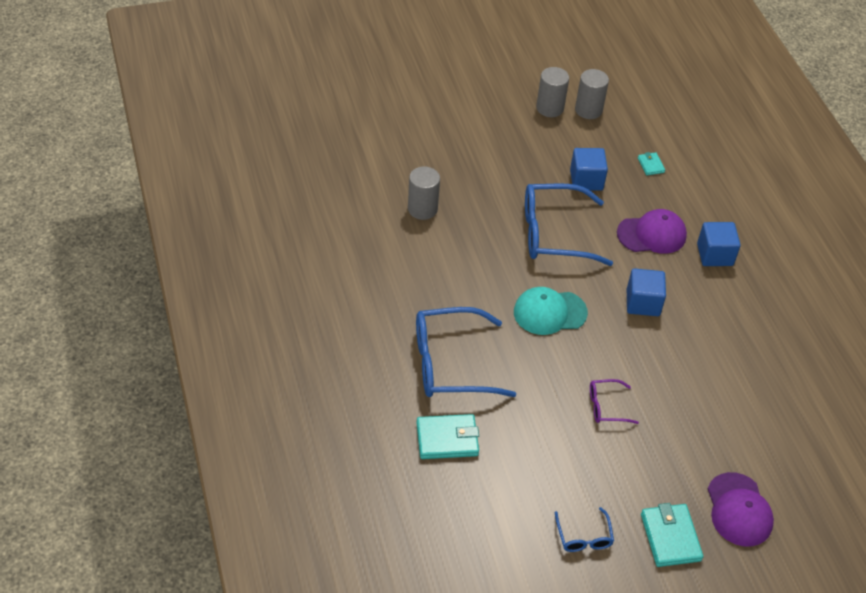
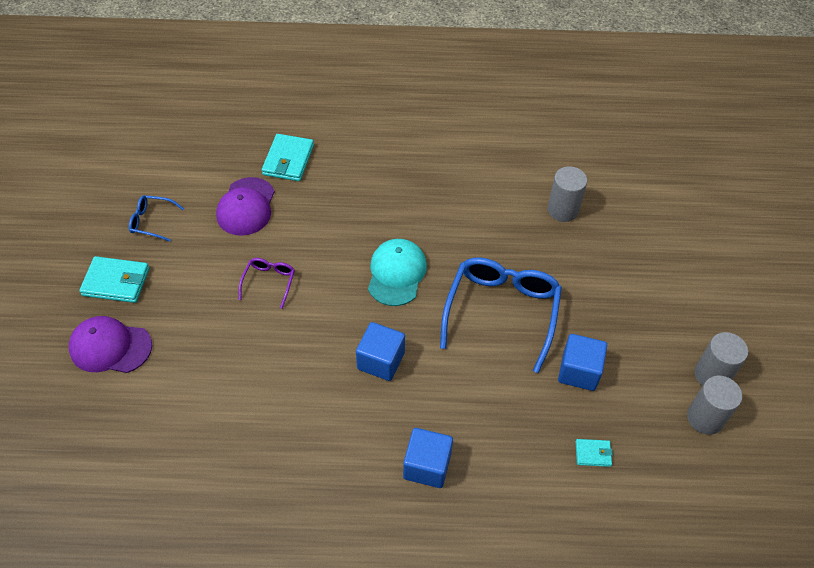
camera: 110 degrees right, 5 degrees up
(450, 364) = (364, 182): blue glasses -> none
(652, 234) = (476, 409): purple cap -> purple cap (246, 207)

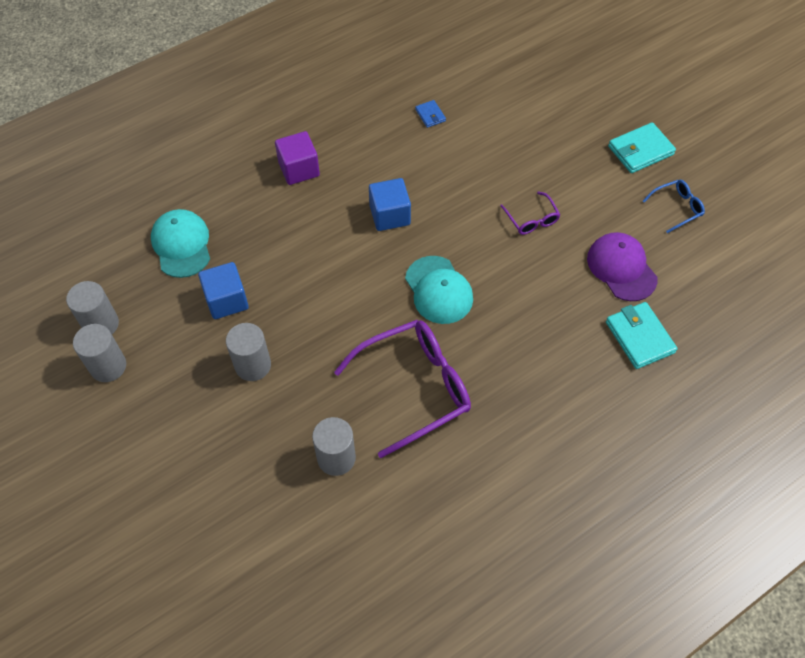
camera: 145 degrees right, 5 degrees up
(110, 347) = (587, 111): purple cap -> none
(250, 442) = (430, 115): none -> blue wallet
(427, 466) = (299, 169): blue cube -> purple cube
(473, 219) = (415, 387): none -> purple glasses
(502, 311) = (324, 312): blue glasses -> none
(587, 305) = (253, 365): none -> grey cylinder
(593, 454) = (181, 245): turquoise wallet -> turquoise cap

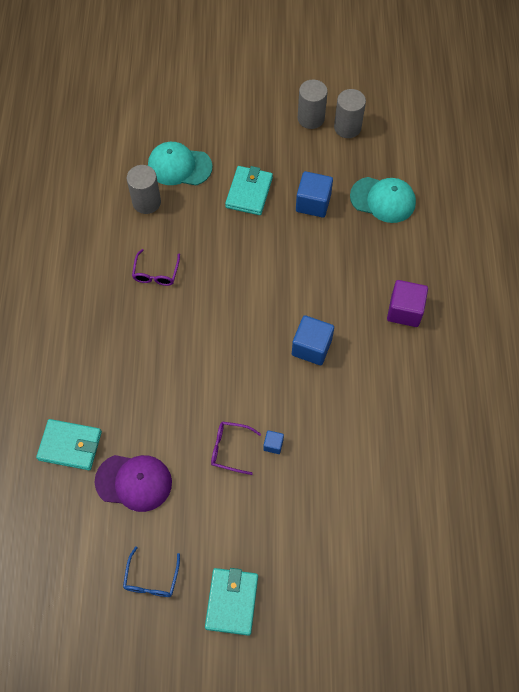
camera: 125 degrees right, 5 degrees up
(253, 365) = (249, 192): grey cylinder -> turquoise wallet
(415, 387) = (156, 273): purple glasses -> purple glasses, size x0.47
(430, 115) = (398, 447): blue wallet -> none
(438, 290) = (218, 337): turquoise cap -> turquoise cap (179, 166)
(501, 193) = (273, 445): none -> blue cube

